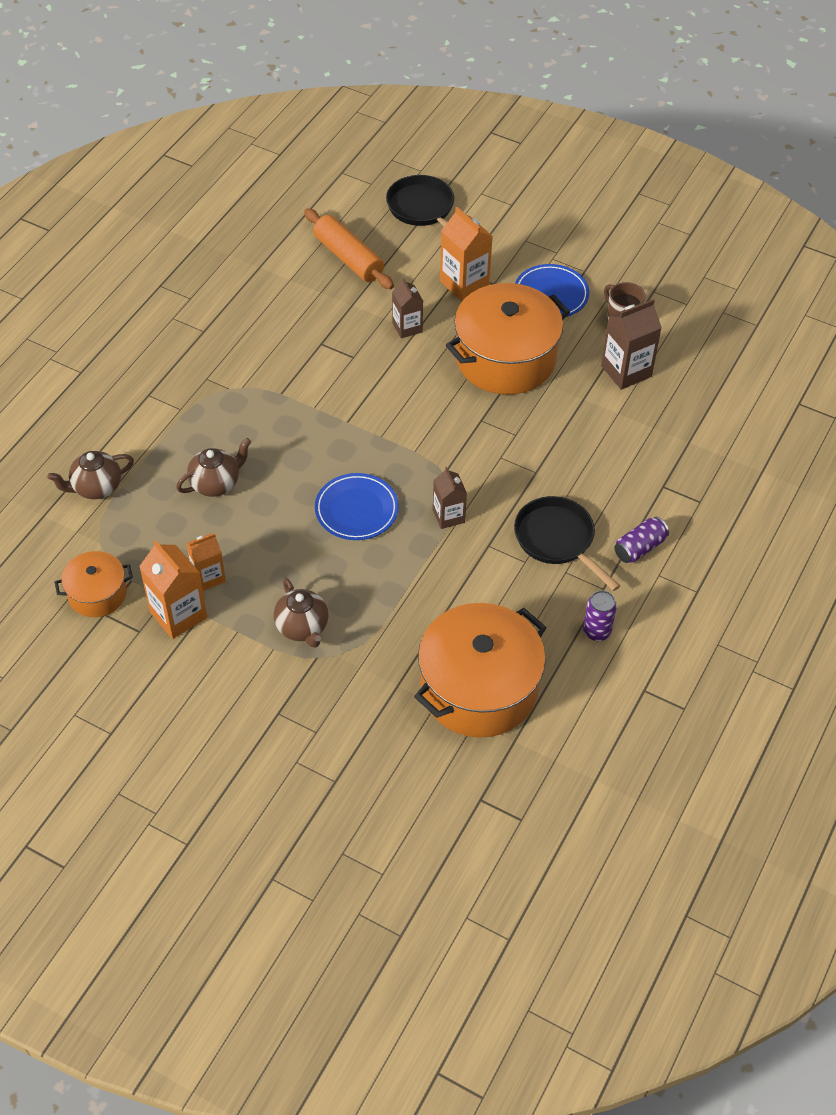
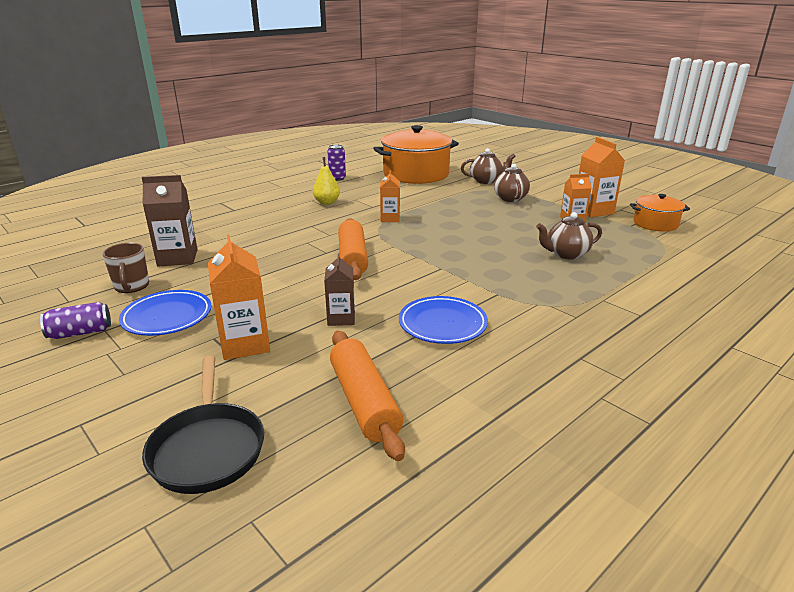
camera: 160 degrees left, 25 degrees down
(96, 487) = (676, 267): brown teapot -> brown teapot (486, 181)
(356, 510) = (455, 229): blue plate -> blue plate (442, 324)
(446, 416) = (353, 258): none -> orange rolling pin
(448, 516) = (390, 218): brown carton -> orange carton
(505, 358) = (267, 281): orange pot -> none
(557, 540) = (327, 202): black pan -> yellow pear
(639, 548) = (280, 194): purple can -> purple can (80, 332)

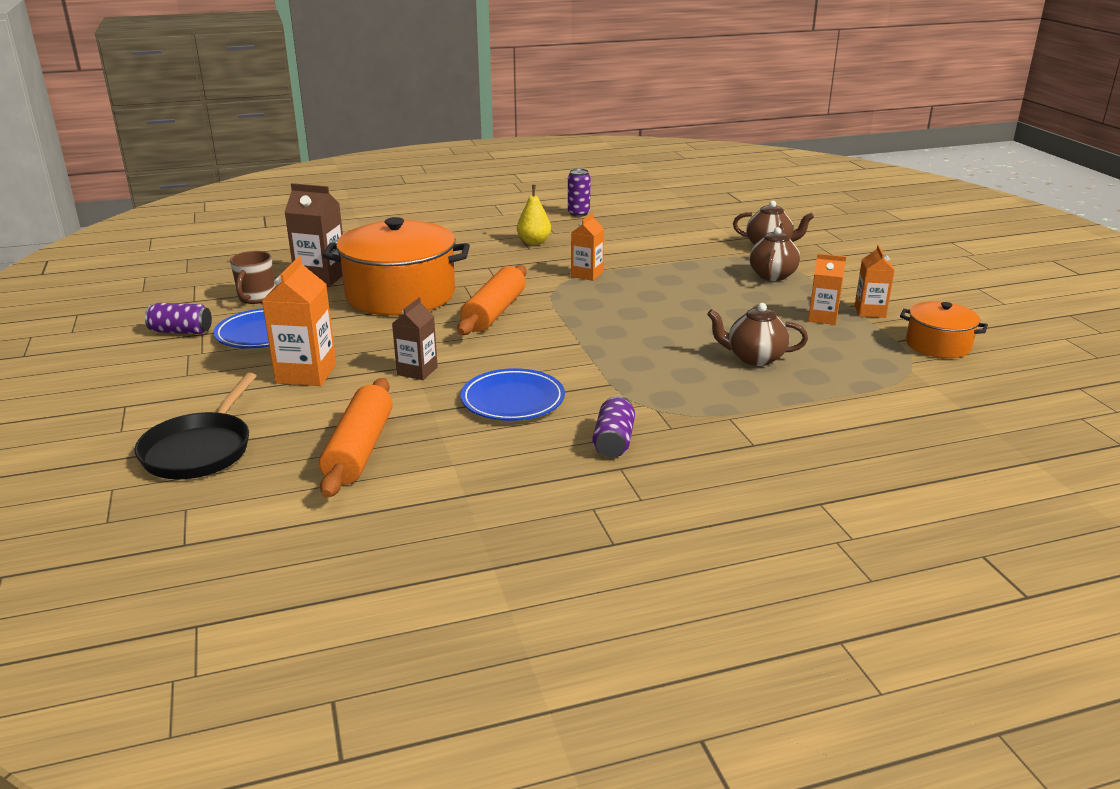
camera: 25 degrees right, 0 degrees up
(416, 174) = (684, 223): orange pot -> orange pot (400, 295)
(551, 338) = (613, 441): none -> purple can
(593, 210) = (870, 311): orange carton -> orange carton, size x0.64

